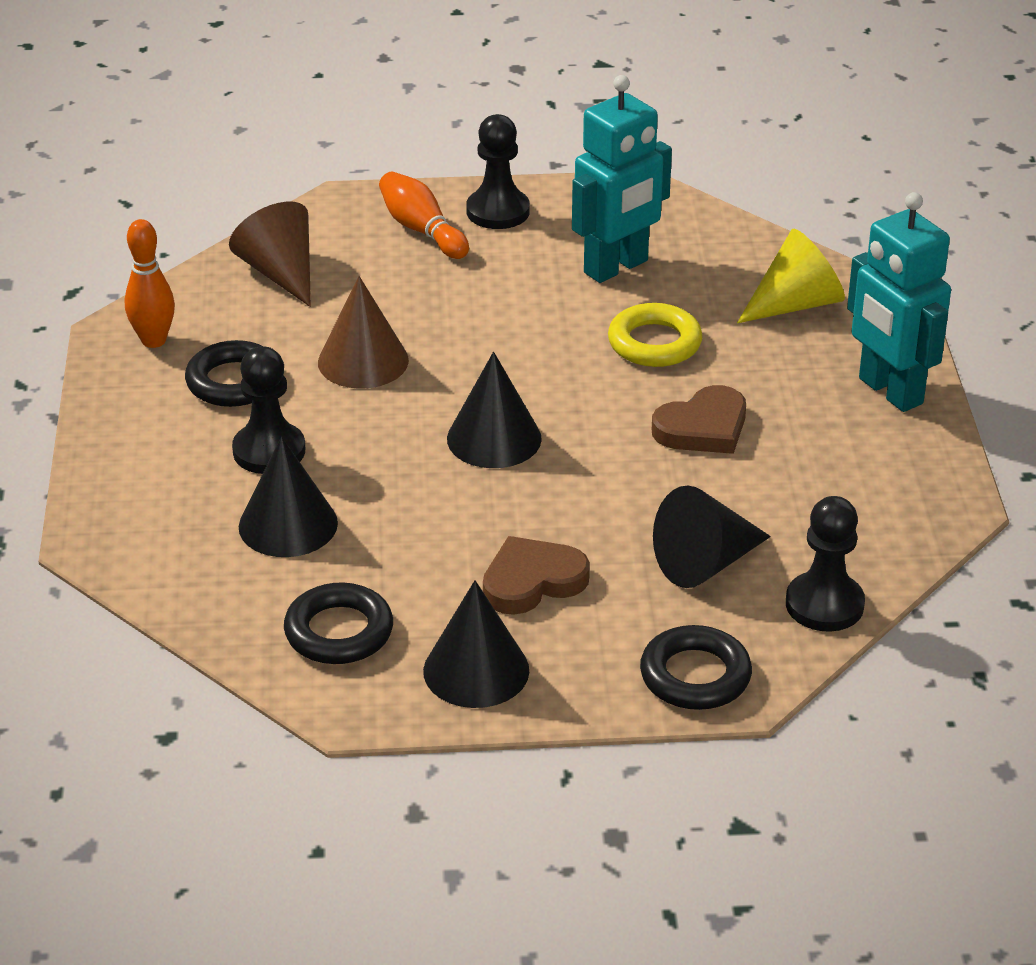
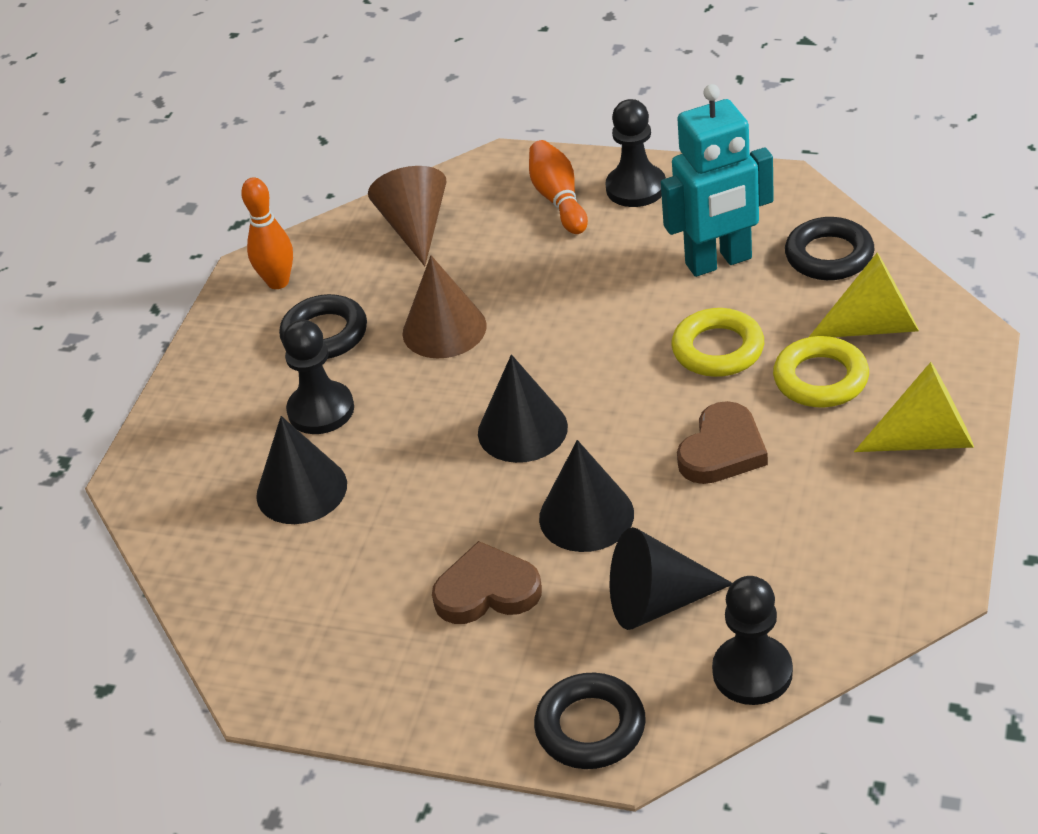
camera: 25 degrees right, 5 degrees up
(339, 632) = (292, 611): black ring -> black ring (829, 256)
(476, 670) = (392, 678): black cone -> black cone (586, 515)
(703, 427) = (722, 450): brown heart -> brown heart turned 45 degrees counterclockwise
(766, 355) = (820, 379): none -> yellow ring
(889, 391) = (926, 439): turquoise robot -> yellow cone

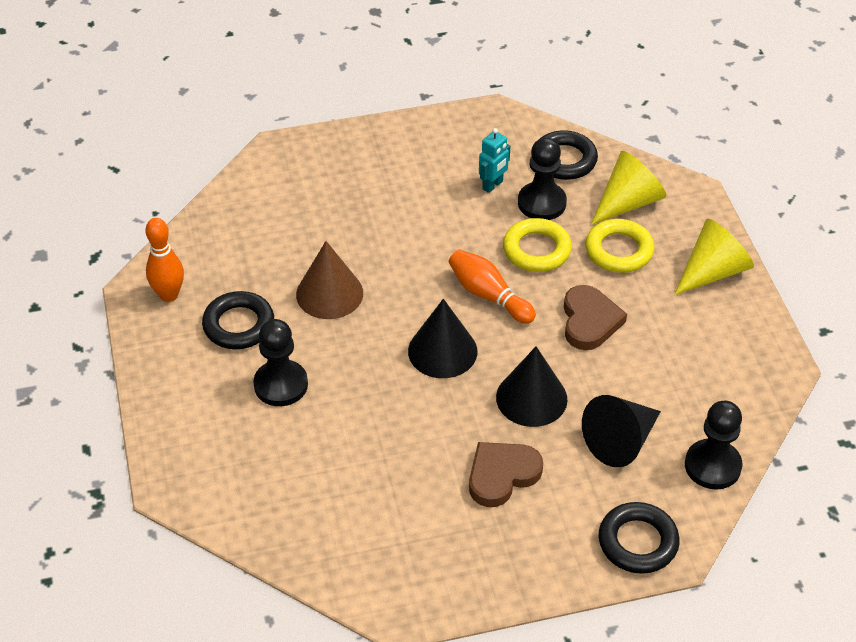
camera: 35 degrees left, 5 degrees up
(301, 490) = (311, 450): black cone -> none
(415, 228) = (248, 221): brown cone -> none
(558, 199) = (343, 169): orange bowling pin -> orange bowling pin (488, 295)
(636, 188) = (394, 145): black pawn -> black pawn (542, 203)
(719, 262) = (493, 185): turquoise robot -> turquoise robot, size x0.48

